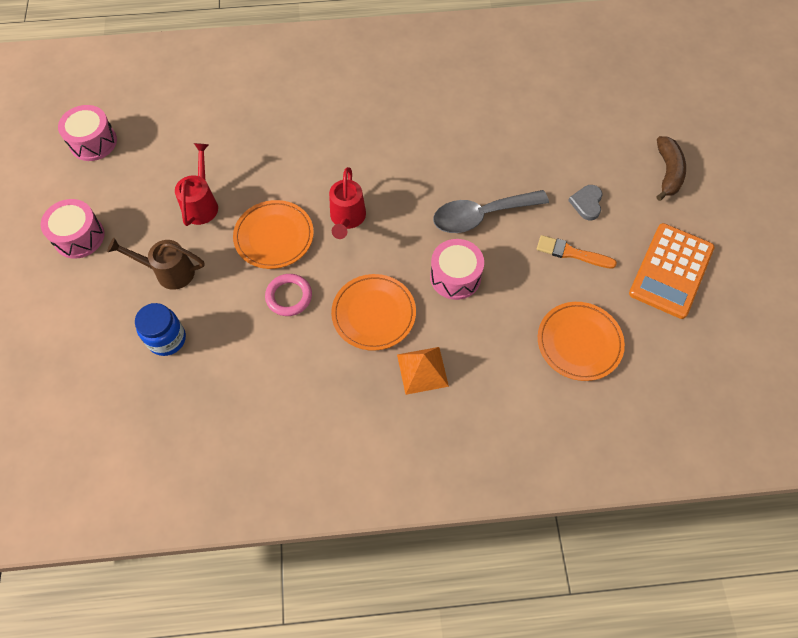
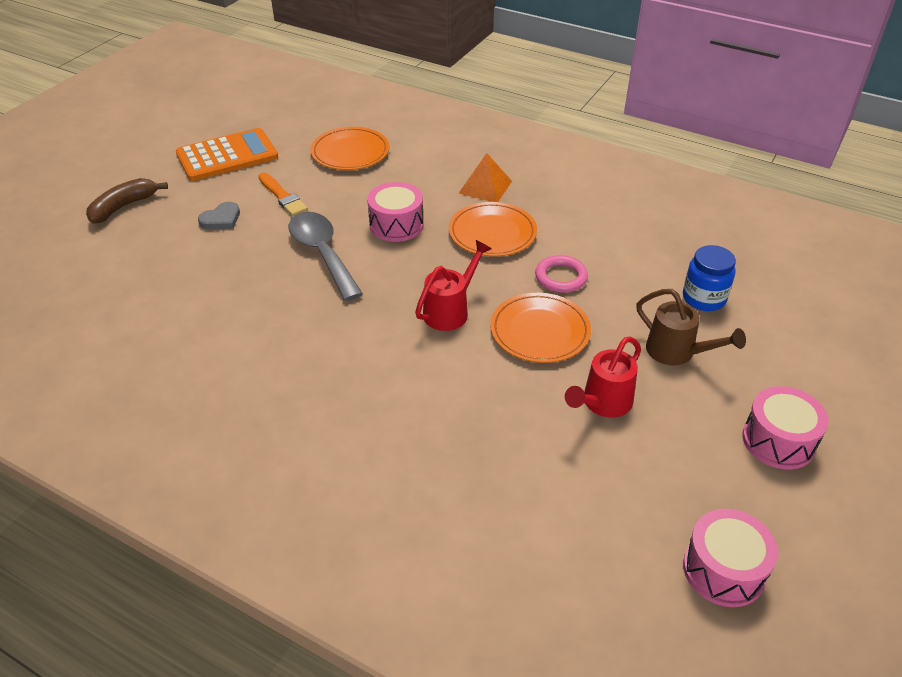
camera: 145 degrees left, 20 degrees down
(481, 216) = (322, 253): grey spoon -> grey spoon turned 135 degrees counterclockwise

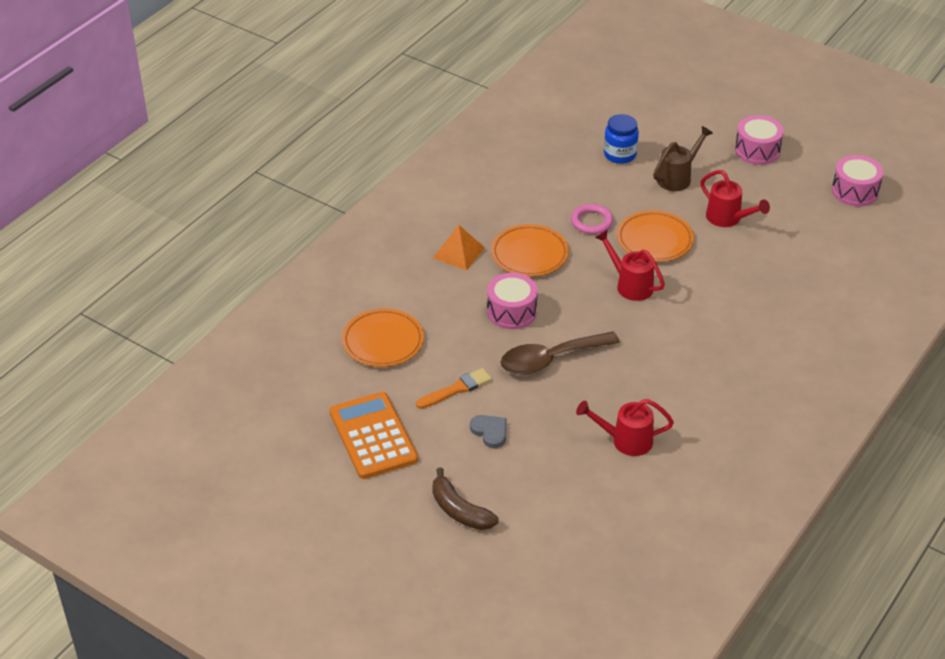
camera: 85 degrees left, 0 degrees up
(192, 311) = (626, 440): none -> red watering can
(322, 253) = (550, 359): grey spoon -> brown spoon

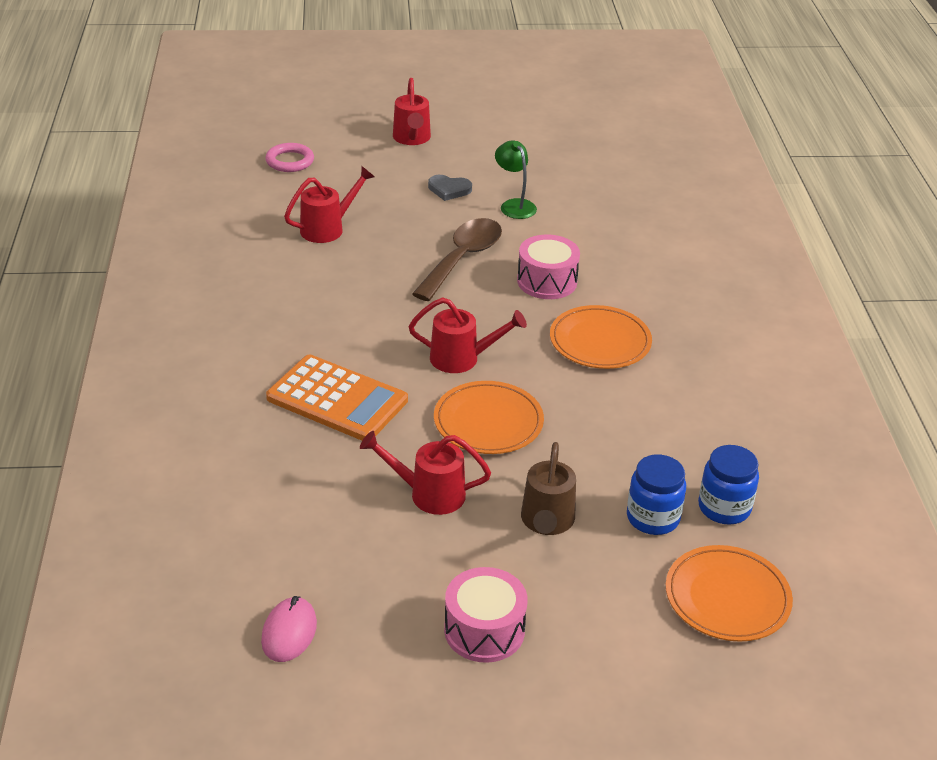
camera: 140 degrees right, 5 degrees down
(373, 436) = (535, 152): orange calculator -> orange calculator (337, 399)
(383, 341) = (623, 211): orange plate -> orange plate (727, 597)
(456, 389) = (514, 205): orange brush -> green lamp
(459, 252) = (668, 310): orange pyramid -> none
(459, 510) = (412, 139): brown banana -> red watering can
(577, 142) = (724, 508): none -> blue jar
(591, 222) = (580, 408): pink ring -> pink ring (290, 161)
(855, 191) = (289, 632): pink drum -> pink mouse

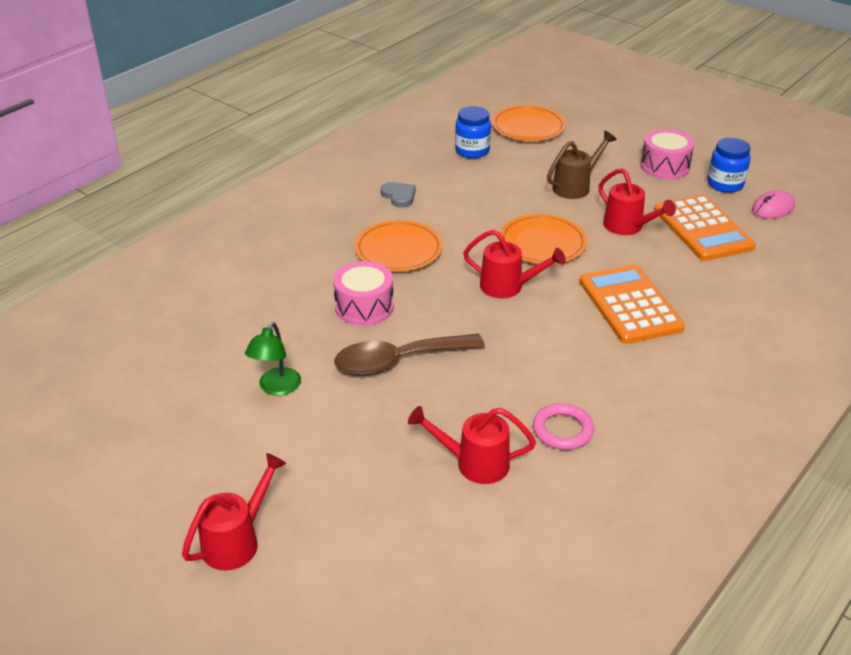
camera: 135 degrees left, 0 degrees up
(290, 161) = (409, 595): pink ring -> pink ring (562, 430)
(347, 541) = (703, 229): none -> orange calculator
(449, 189) = (304, 441): grey heart -> grey heart (399, 196)
(462, 359) = (508, 287): red watering can -> red watering can turned 150 degrees clockwise
(653, 518) = (516, 164): blue jar -> blue jar (725, 184)

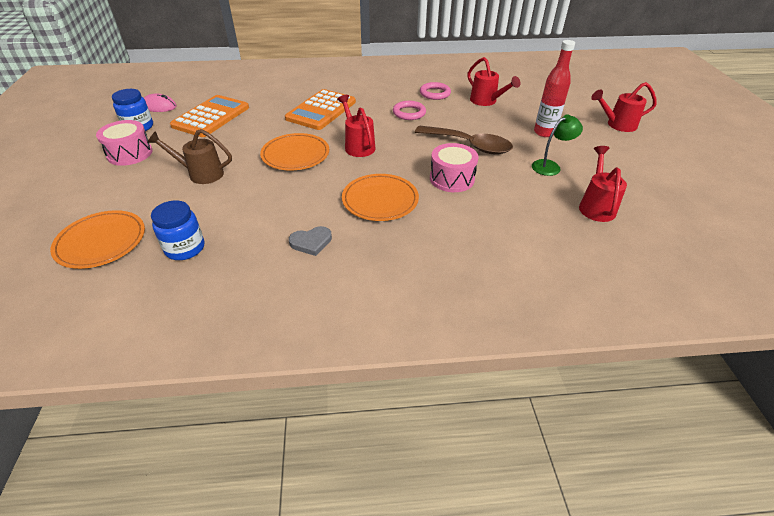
camera: 135 degrees left, 5 degrees up
(330, 446) = (544, 132): none -> red bottle
(399, 196) = (311, 242): grey heart -> grey heart turned 120 degrees counterclockwise
(534, 367) = (409, 113): none -> pink ring
(627, 227) = (238, 137): red watering can -> red watering can (596, 206)

